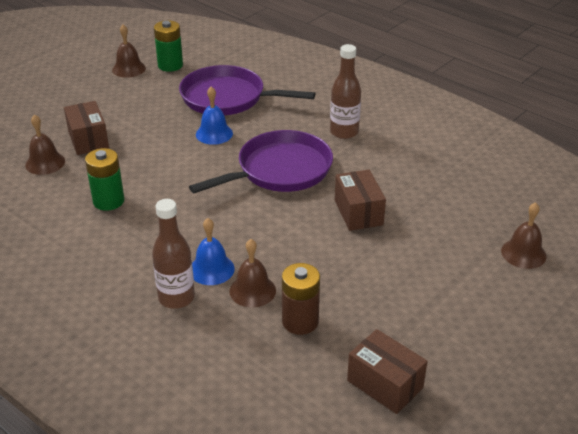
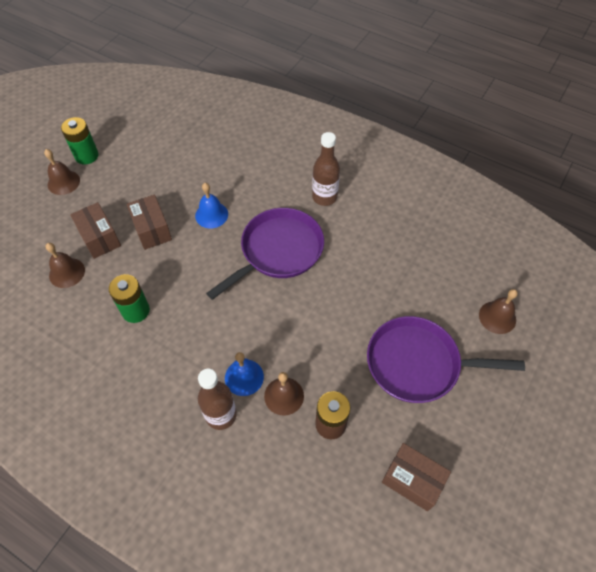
camera: 10 degrees left, 20 degrees up
(129, 69) = (116, 143): brown bell -> brown bell (63, 182)
(170, 65) = (153, 134): green battery -> green battery (87, 156)
(227, 98) = (214, 168): purple pan -> purple pan (417, 364)
(358, 212) = (355, 291): brown box -> brown box (152, 230)

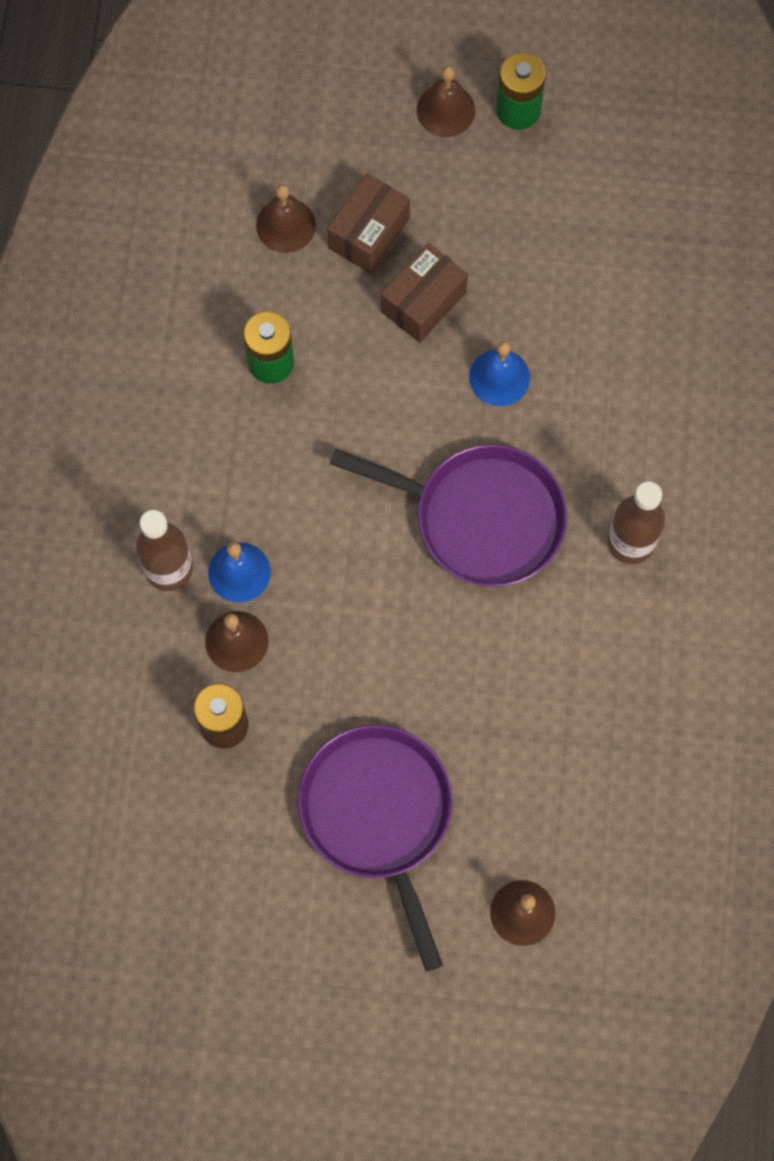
camera: 65 degrees right, 15 degrees up
(412, 480) = (194, 868): brown box -> none

